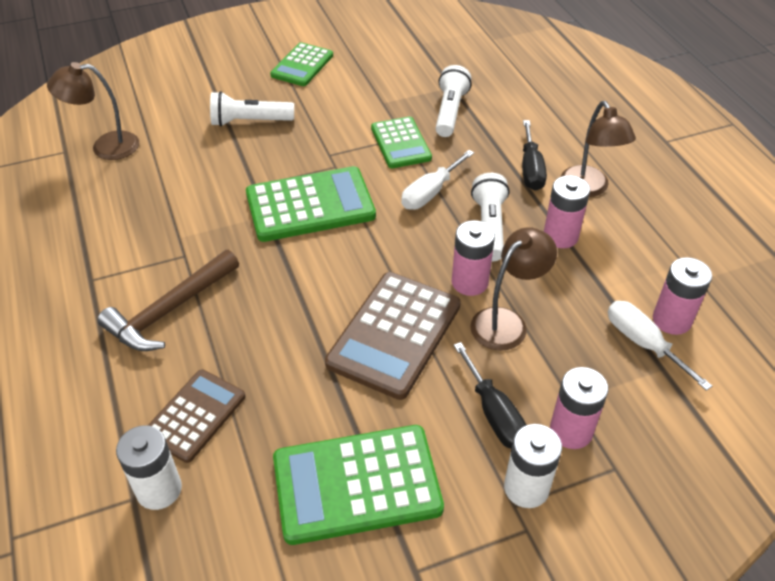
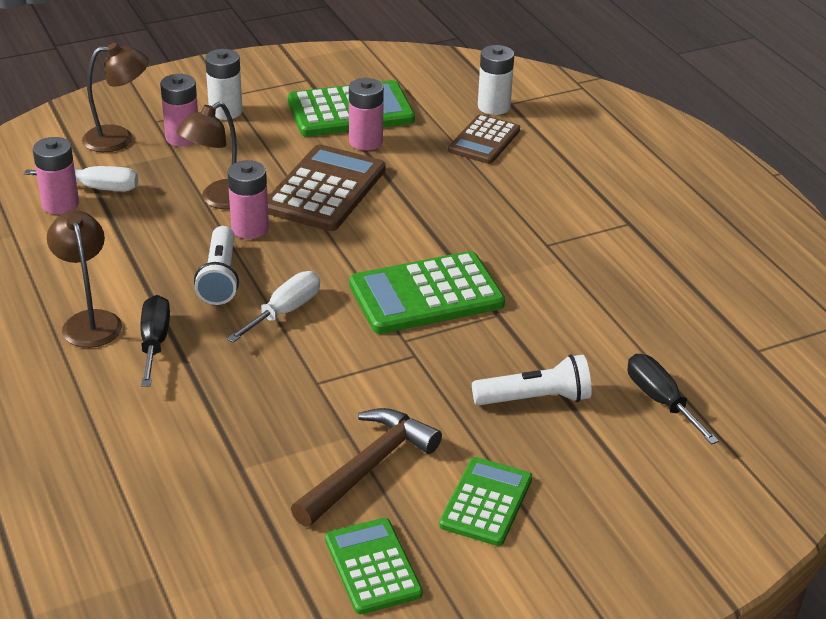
camera: 175 degrees right, 10 degrees down
(105, 147) = (709, 357): brown lamp -> brown lamp (119, 138)
(169, 311) = (539, 201): brown hammer -> brown hammer (368, 467)
(401, 143) = (321, 373): green calculator -> green calculator (372, 566)
(450, 112) = (250, 422): white flashlight -> none
(494, 413) = (242, 145): black screwdriver -> black screwdriver (660, 400)
(560, 236) = (142, 270): pink battery -> pink battery (365, 141)
(643, 343) = (97, 188): white screwdriver -> white screwdriver turned 45 degrees counterclockwise

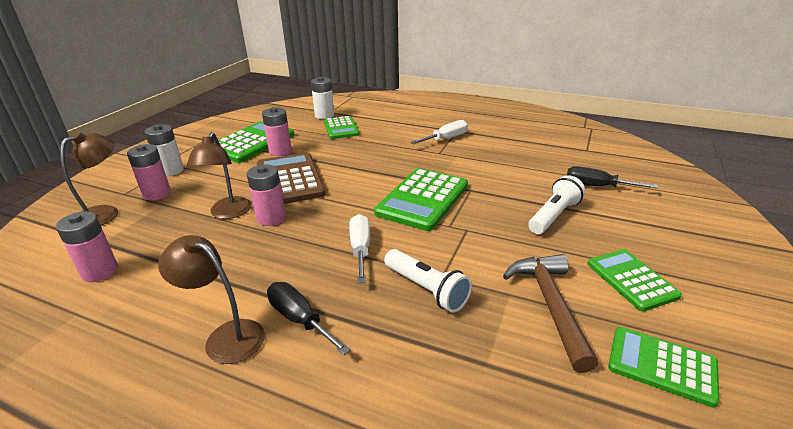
camera: 40 degrees left, 5 degrees down
(97, 188) = (121, 247): white screwdriver -> white screwdriver (446, 139)
(220, 278) = (290, 253): white flashlight -> white flashlight (426, 289)
(484, 140) = (341, 128): brown calculator -> green calculator

